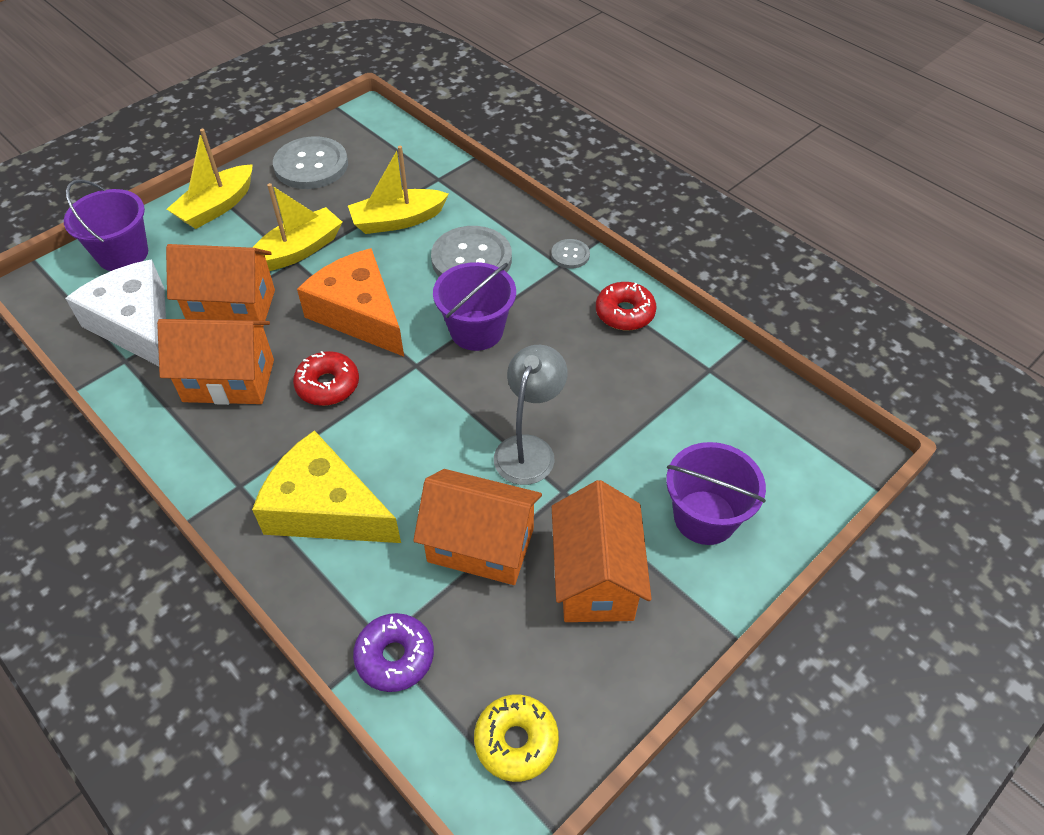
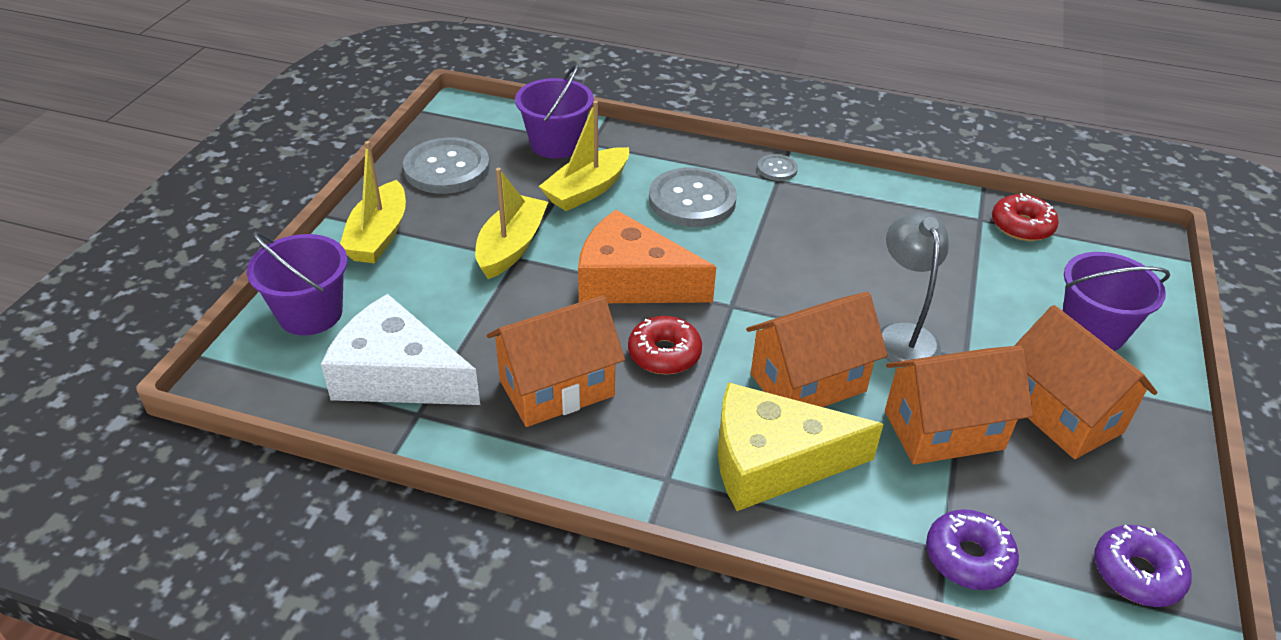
camera: 30 degrees left, 10 degrees down
(232, 307) = (491, 321): orange house -> orange house (808, 382)
(476, 330) = (757, 257): purple bucket -> purple bucket (556, 144)
(516, 741) = (1136, 573): yellow donut -> purple donut
(624, 313) = (870, 199): red donut -> red donut (1021, 226)

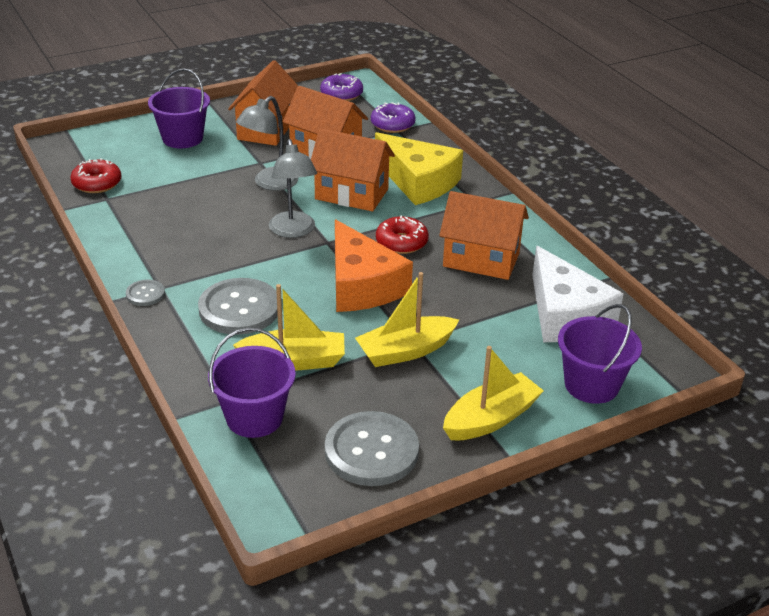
camera: 135 degrees left, 5 degrees down
(779, 295) = (293, 231): none -> grey lamp

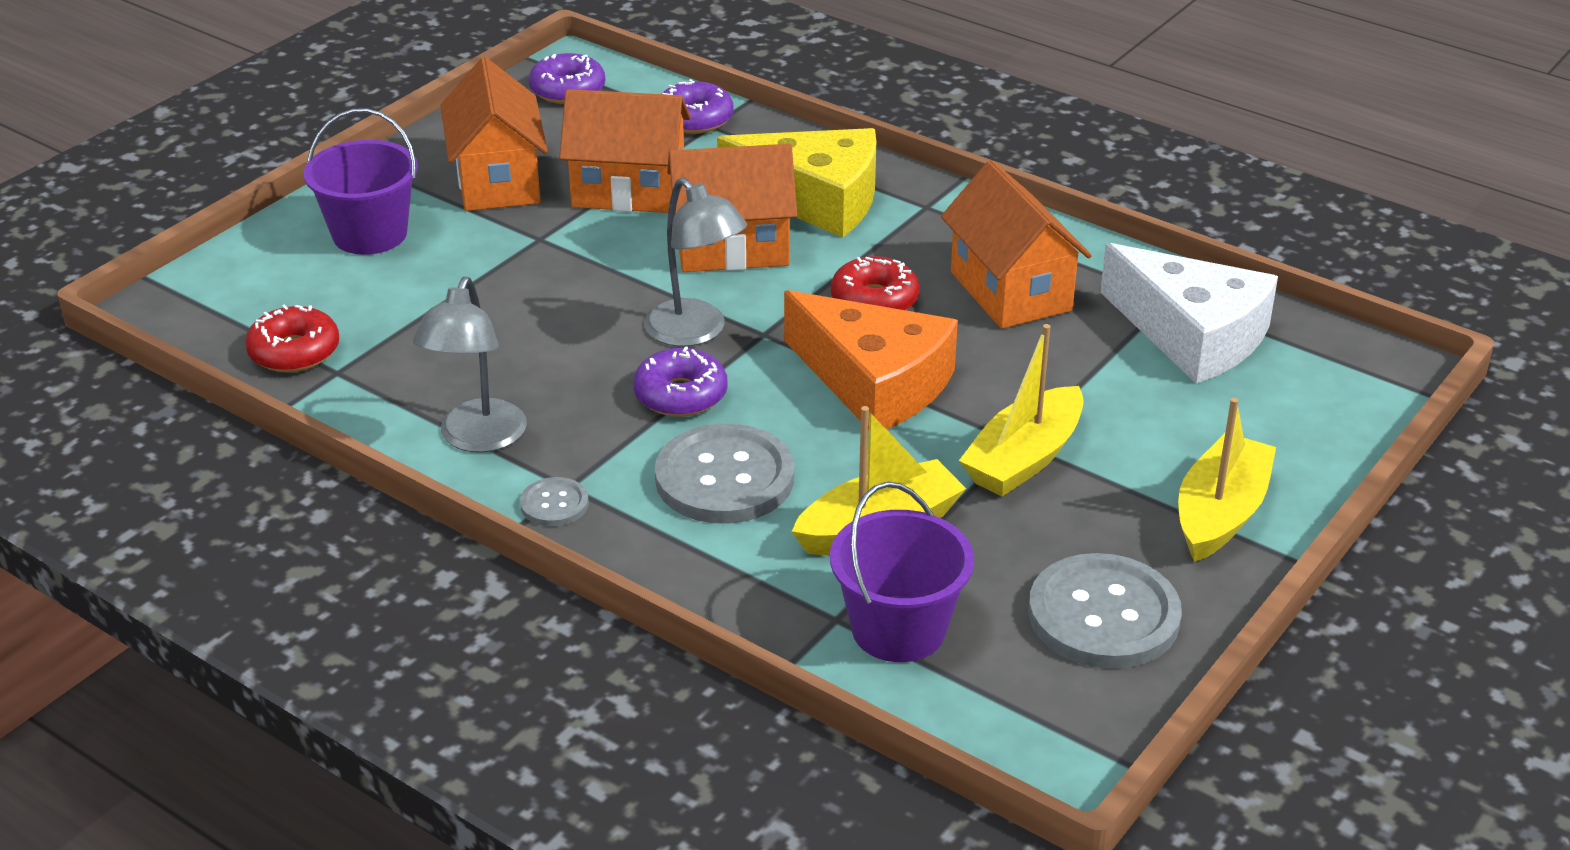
camera: 25 degrees left, 0 degrees up
(256, 260) = (680, 395): none -> purple donut
(269, 183) = (587, 268): grey lamp -> grey lamp (477, 439)
(481, 260) = (1010, 291): orange house -> orange house turned 75 degrees clockwise
(591, 385) = (1307, 421): purple bucket -> none

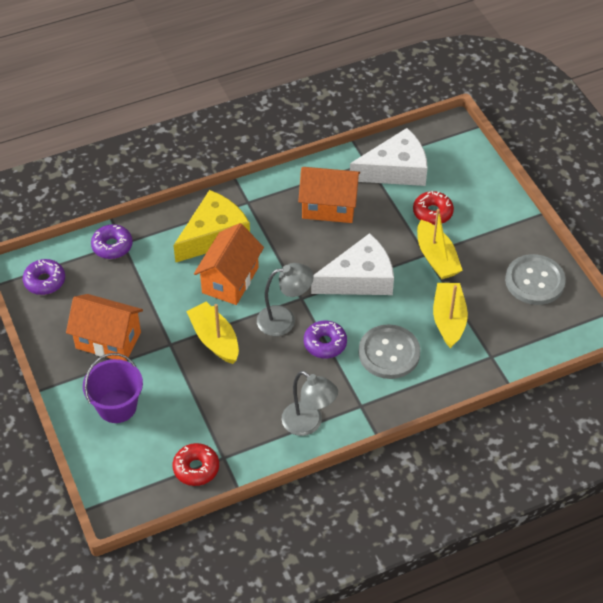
camera: 60 degrees left, 15 degrees up
(554, 504) = (370, 415): grey button -> none
(628, 191) = (155, 296): orange house -> none
(874, 300) = (304, 252): red donut -> red donut (432, 212)
(874, 383) = (359, 279): orange cheese -> white cheese
(898, 629) = (508, 341): purple bucket -> none
(1220, 513) = (502, 220): yellow boat -> yellow boat (214, 339)

